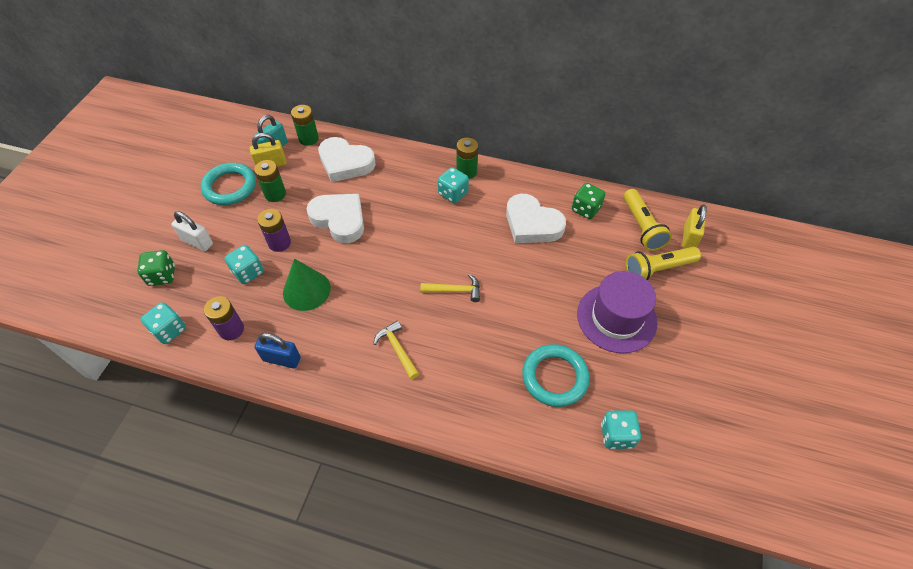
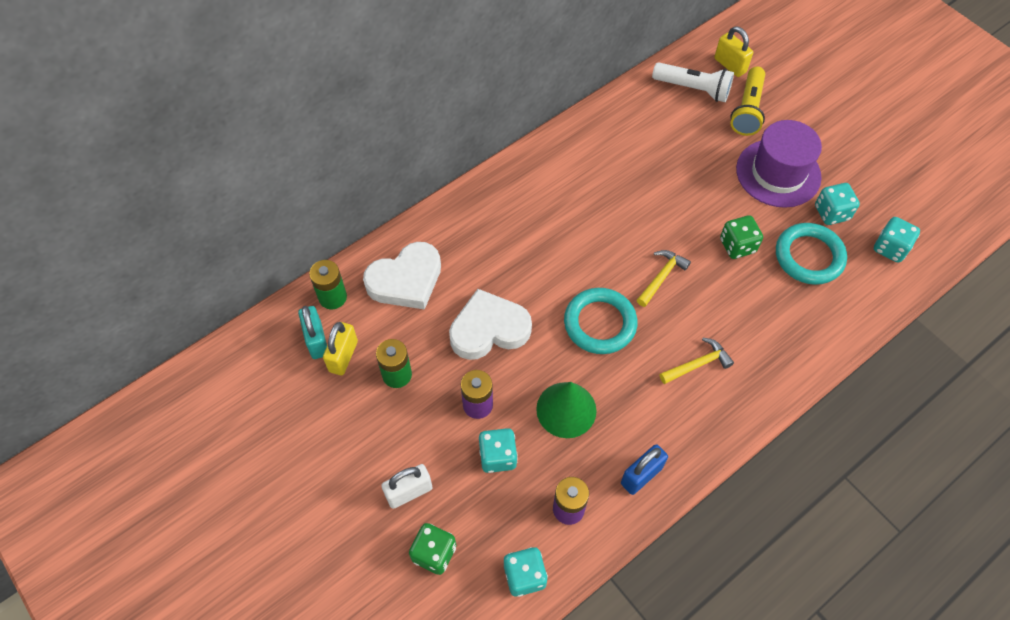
camera: 55 degrees left, 5 degrees up
(230, 187) = (344, 418): turquoise ring -> turquoise ring (600, 323)
(397, 349) = (698, 364): yellow hammer -> yellow hammer turned 150 degrees clockwise
(453, 193) = (534, 207): turquoise dice -> turquoise dice (831, 213)
(466, 172) = (513, 178): green battery -> none
(532, 224) = (626, 167): white heart -> none
(585, 209) = (640, 115): green dice -> green dice (737, 246)
(642, 227) = (693, 89): yellow flashlight -> white flashlight

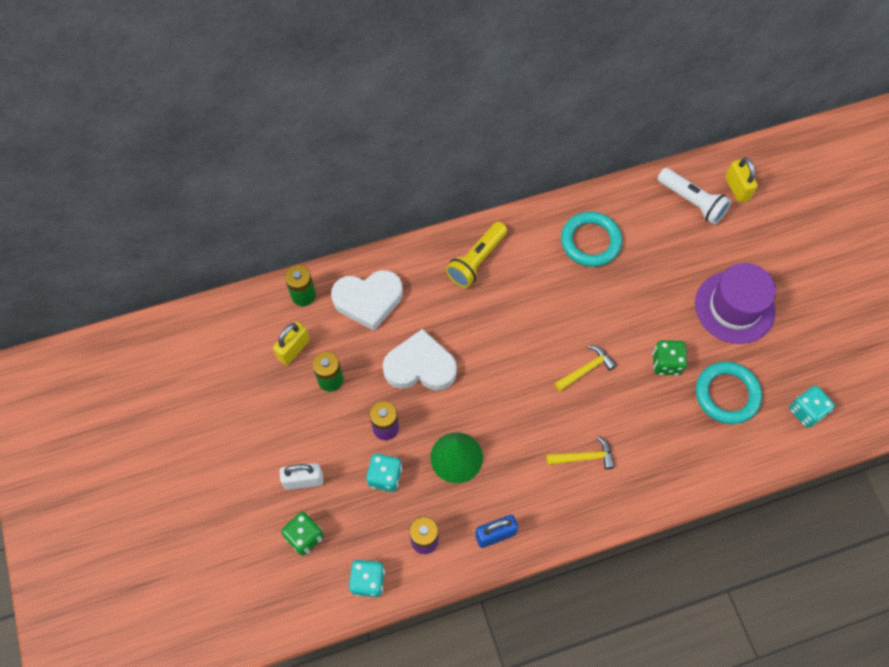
camera: 20 degrees right, 5 degrees up
(316, 340) = (277, 328): turquoise padlock -> none
(600, 323) = (515, 393): turquoise ring -> turquoise ring (590, 241)
(747, 110) = (733, 237): yellow flashlight -> yellow flashlight (476, 260)
(831, 213) = (767, 361): turquoise dice -> none

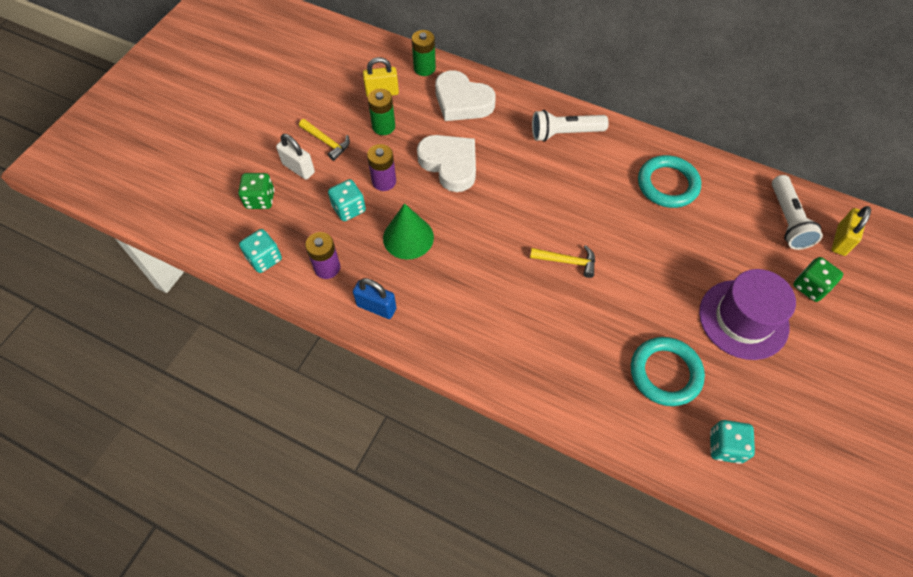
camera: 45 degrees right, 5 degrees down
(476, 260) = (565, 133): yellow flashlight -> white flashlight
(584, 457) = (498, 316): yellow hammer -> yellow hammer (327, 142)
(666, 363) = (637, 309): green dice -> green dice (810, 287)

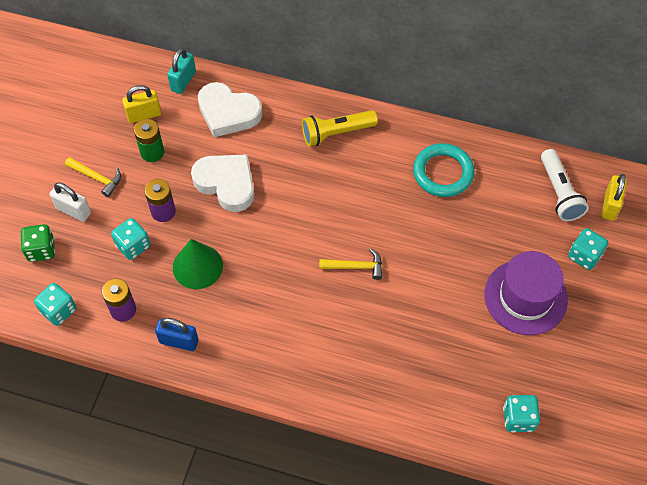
camera: 10 degrees left, 0 degrees up
(424, 68) = (183, 81): green battery -> turquoise padlock
(565, 133) = (336, 133): white flashlight -> yellow flashlight
(665, 373) = (459, 360): turquoise ring -> none
(810, 287) = (584, 256): green dice -> turquoise dice

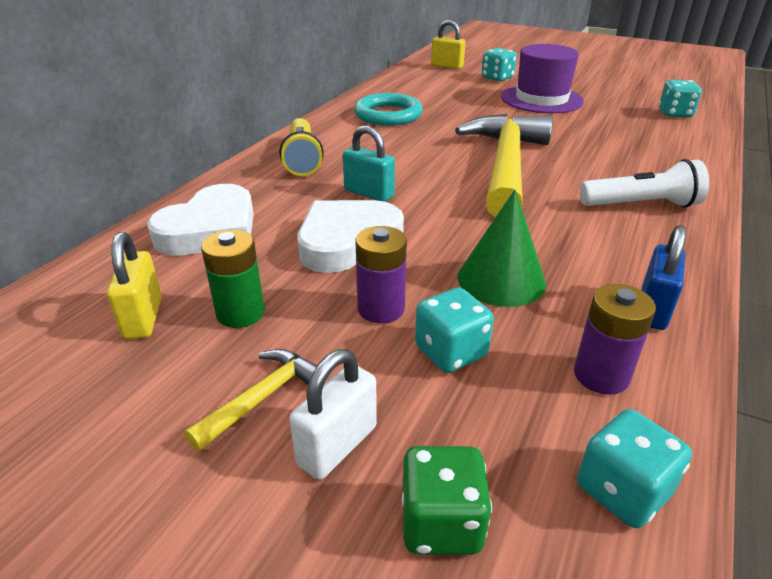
camera: 80 degrees left, 25 degrees down
(183, 81) = (106, 267): turquoise padlock -> turquoise padlock (369, 193)
(355, 266) = (505, 165): yellow hammer -> yellow hammer, size x2.39
(559, 192) = (428, 78): white flashlight -> white flashlight (641, 205)

